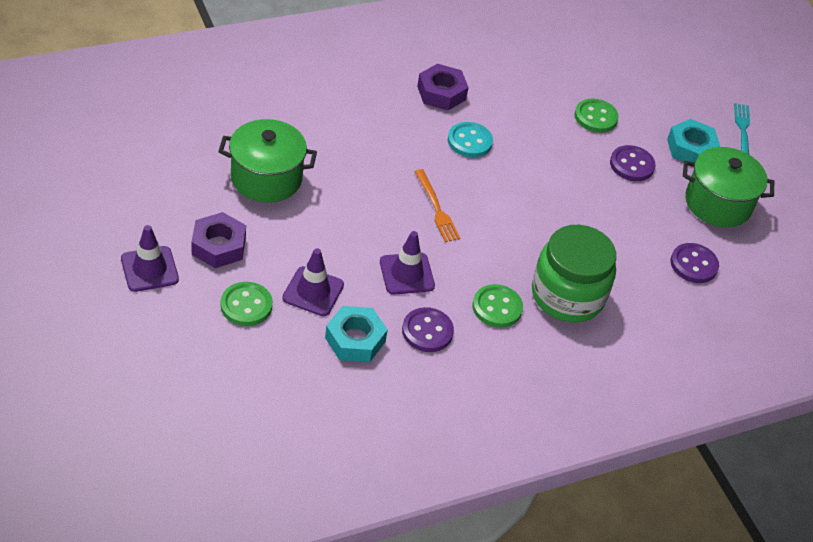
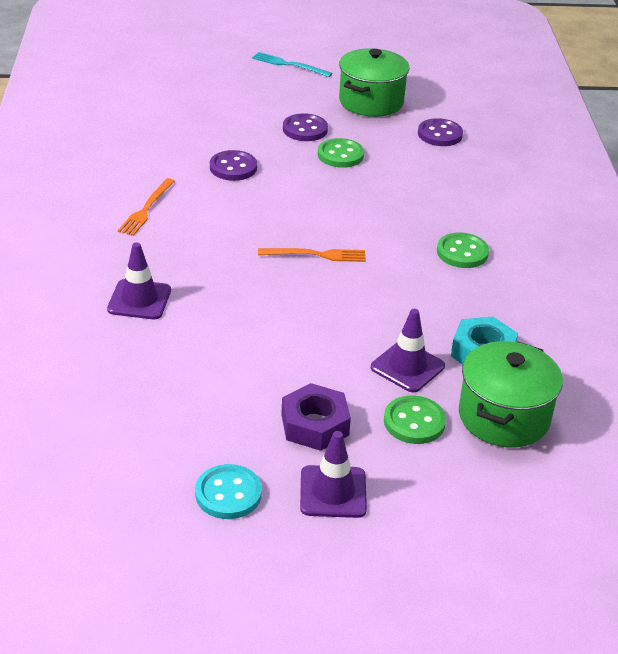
camera: 65 degrees left, 10 degrees down
(266, 178) = (219, 363): green pot -> green pot (503, 417)
(406, 274) = (401, 297): purple traffic cone -> purple traffic cone (139, 300)
(427, 331) = (482, 303): purple button -> purple button (233, 167)
(441, 93) = (146, 209): purple nut -> orange fork
(469, 141) = (229, 210): turquoise button -> turquoise button (228, 494)
(567, 295) = (458, 209): green jar -> none
(595, 117) = (232, 130): green button -> green button (340, 155)
(691, 149) = (298, 95): turquoise nut -> none

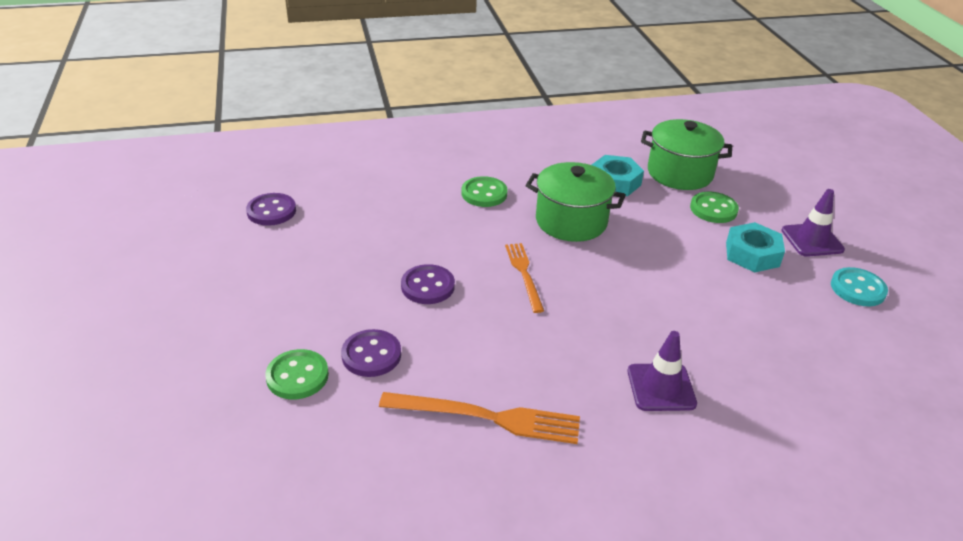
camera: 100 degrees left, 0 degrees up
(146, 209) = (487, 417): orange fork -> orange fork, size x1.53
(289, 65) = (82, 339): turquoise fork -> none
(305, 129) = (269, 306): purple button -> purple button (427, 286)
(314, 425) = (752, 254): purple nut -> turquoise nut
(340, 155) = (326, 274): green button -> green button (297, 376)
(371, 102) = (196, 261): green pot -> green pot (571, 221)
(407, 367) = (654, 215): purple traffic cone -> none

